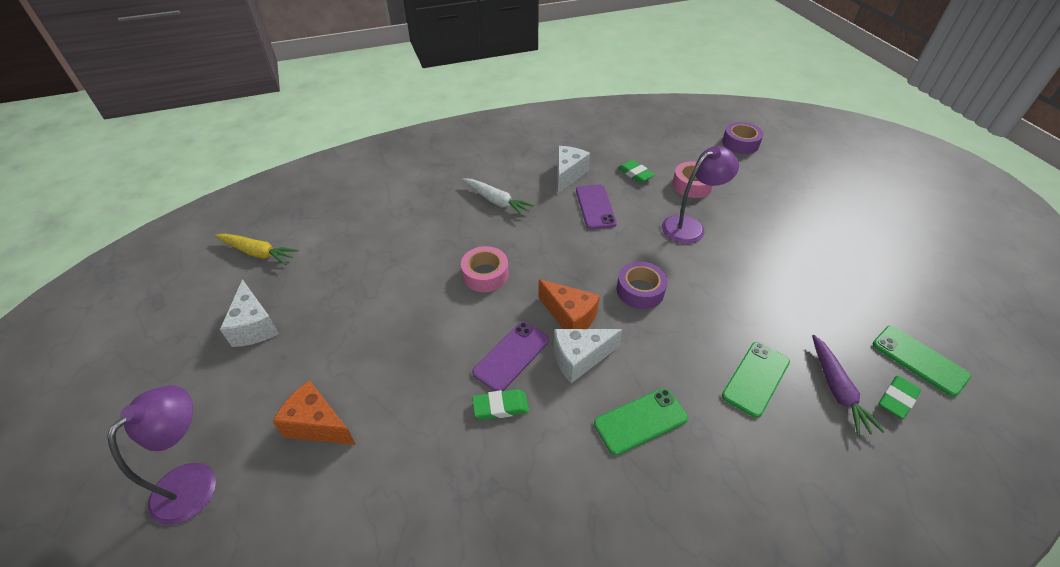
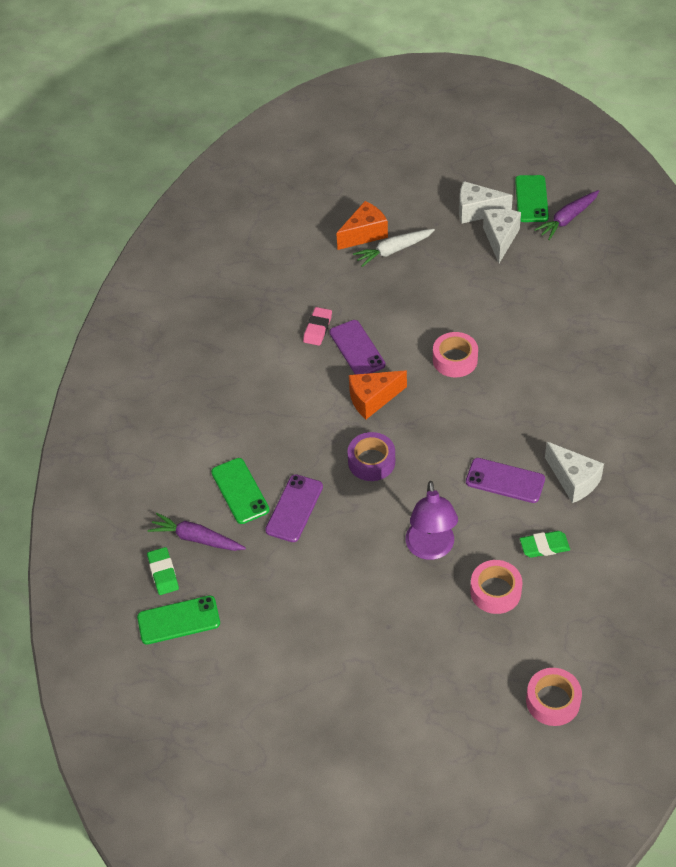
camera: 120 degrees right, 5 degrees up
(195, 480) = (359, 177): purple lamp -> none
(257, 253) = (567, 219): yellow carrot -> purple carrot
(496, 201) = (558, 401): white carrot -> white carrot (393, 250)
(500, 406) = (318, 328): green eraser -> pink eraser
(579, 359) = (328, 389): white cheese -> white cheese (500, 239)
(640, 421) = (255, 401): green phone -> green phone (531, 199)
(734, 325) = (294, 508): none -> purple phone
(740, 143) = (553, 701): purple tape -> pink tape

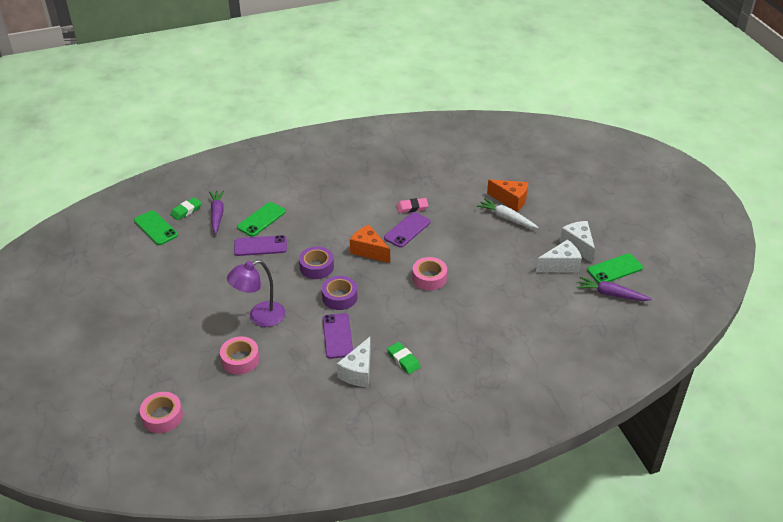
camera: 60 degrees right, 10 degrees down
(439, 456) = (339, 297): none -> purple tape
(544, 546) = (291, 373): green eraser -> green eraser (403, 360)

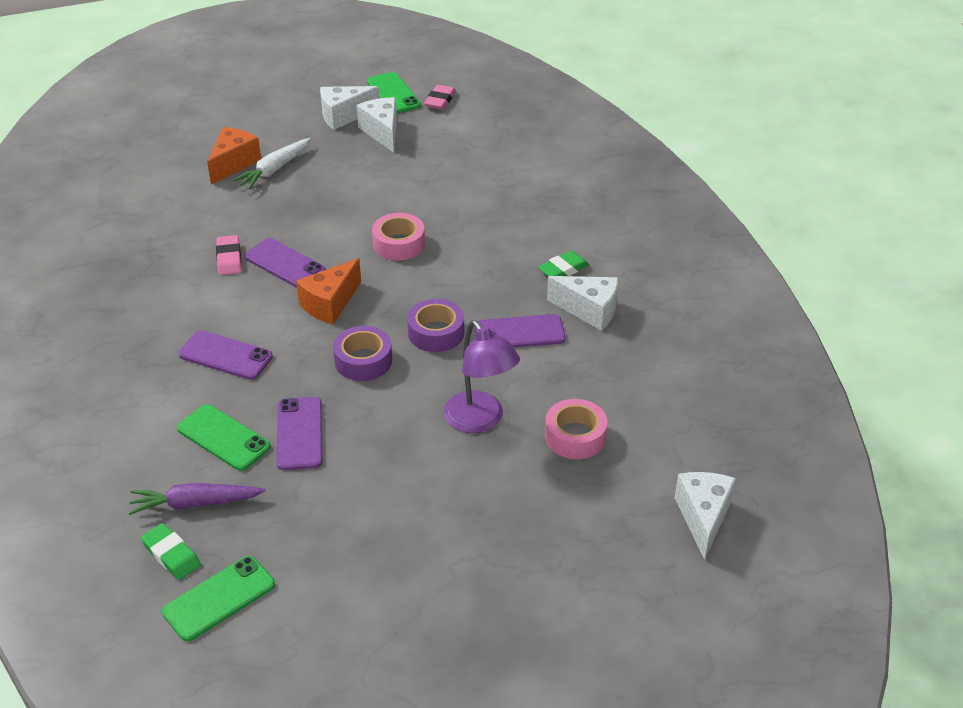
camera: 90 degrees left, 0 degrees up
(162, 416) = (703, 518): pink tape -> white cheese
(325, 214) = (225, 355): none -> purple phone
(611, 294) = (440, 100): purple carrot -> pink eraser

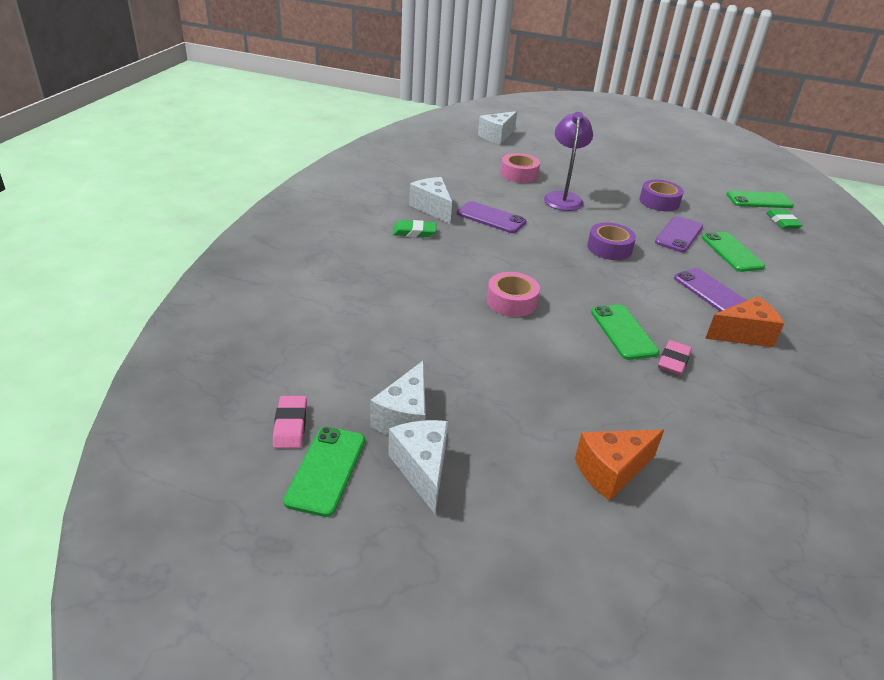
camera: 145 degrees left, 5 degrees down
(196, 504) = (761, 233): purple carrot -> none
(274, 169) = (567, 436): white carrot -> none
(285, 264) = (623, 332): purple phone -> green phone
(330, 304) = (606, 288): orange cheese -> orange cheese (743, 335)
(344, 116) = (422, 469): white cheese -> white cheese turned 120 degrees counterclockwise
(436, 333) = (545, 240): purple tape -> purple tape (659, 202)
(440, 100) = (290, 425): pink eraser -> pink eraser turned 60 degrees counterclockwise

